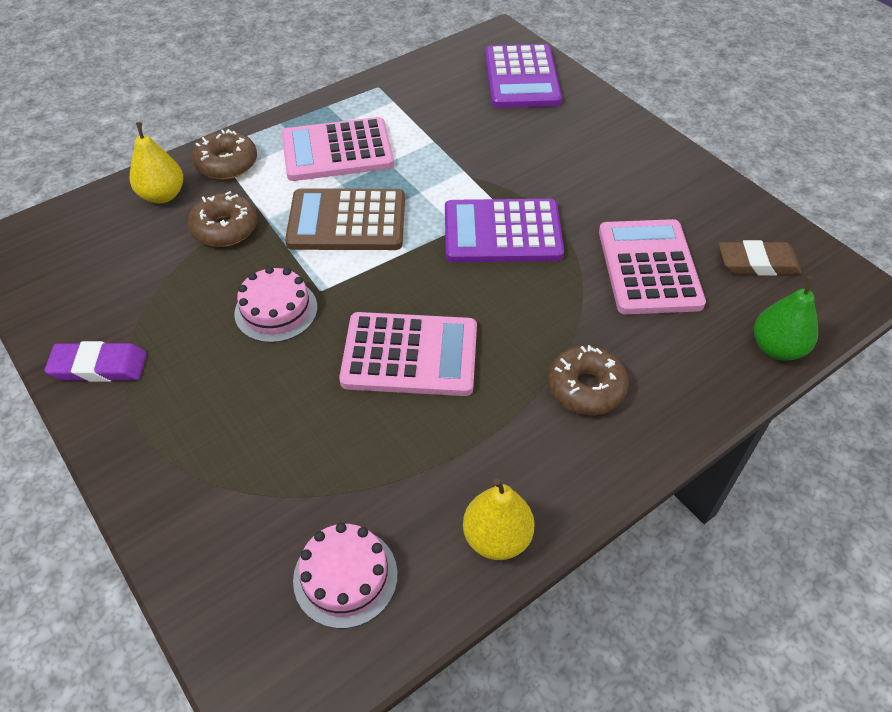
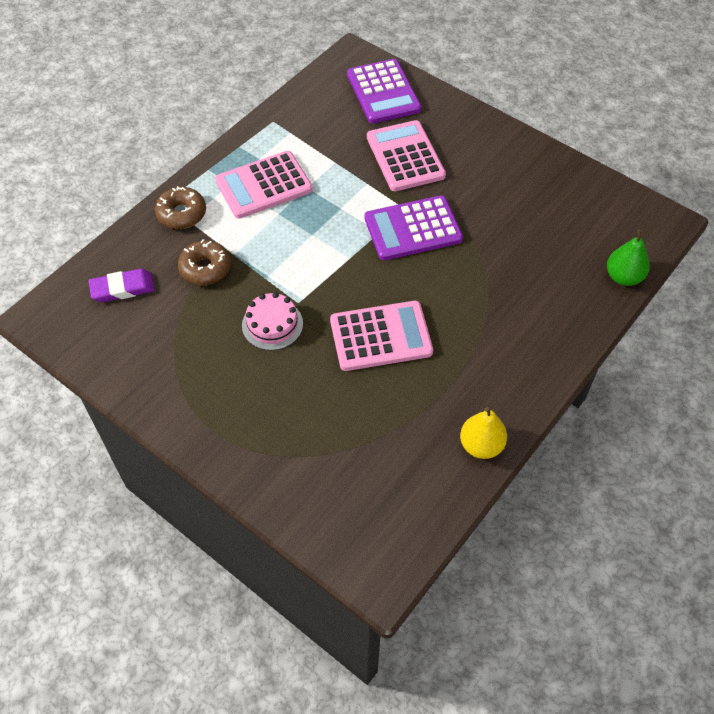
camera: 15 degrees left, 5 degrees up
(99, 366) = (162, 394): purple eraser -> purple eraser (122, 288)
(163, 195) = (143, 251): yellow pear -> none
(345, 576) = (395, 492): pink cake -> none
(347, 221) = (295, 243): brown calculator -> none
(586, 388) = (507, 333): brown donut -> none
(649, 267) = (524, 235): pink calculator -> pink calculator (405, 156)
(757, 263) = (596, 216): brown eraser -> none

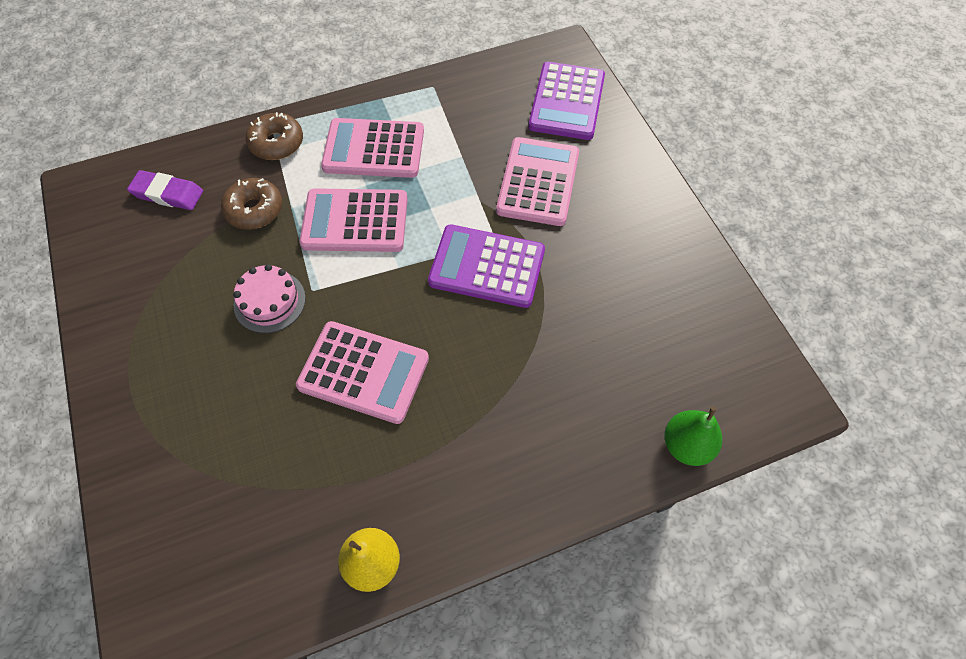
camera: 30 degrees right, 5 degrees up
(291, 242) = (355, 221): none -> pink calculator

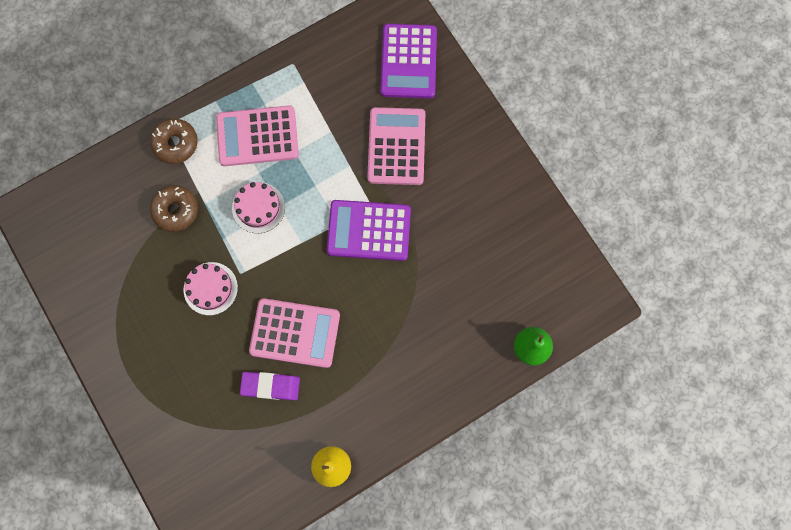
camera: 10 degrees left, 15 degrees up
(168, 194) = (101, 207): purple eraser -> purple eraser (270, 386)
(355, 221) = (258, 207): pink calculator -> pink cake

